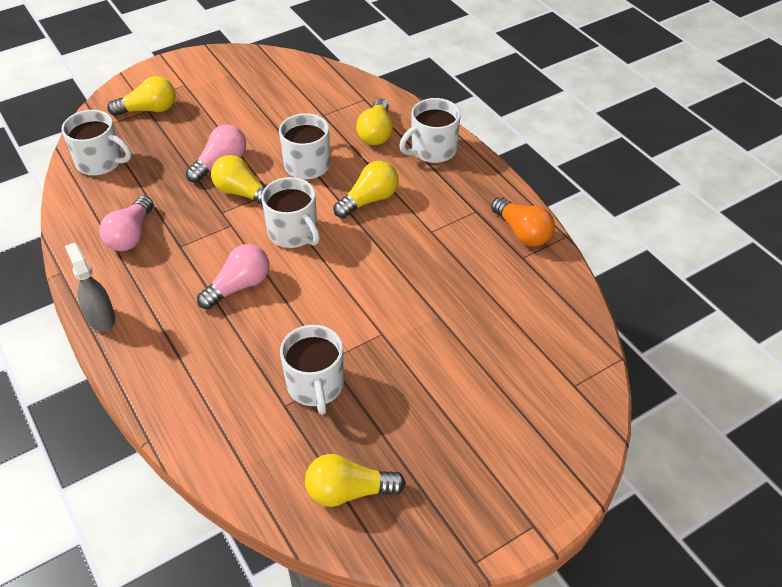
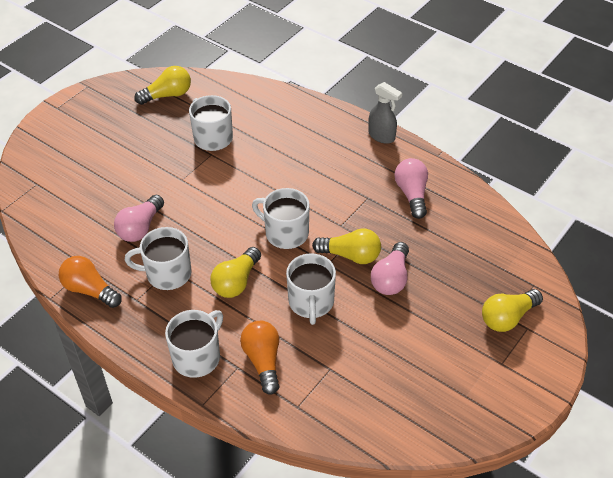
camera: 160 degrees right, 0 degrees up
(100, 162) = (496, 248): white mug -> white mug (167, 274)
(239, 286) = (302, 181): pink light bulb -> pink light bulb (140, 228)
(376, 133) = (263, 361): yellow light bulb -> orange light bulb

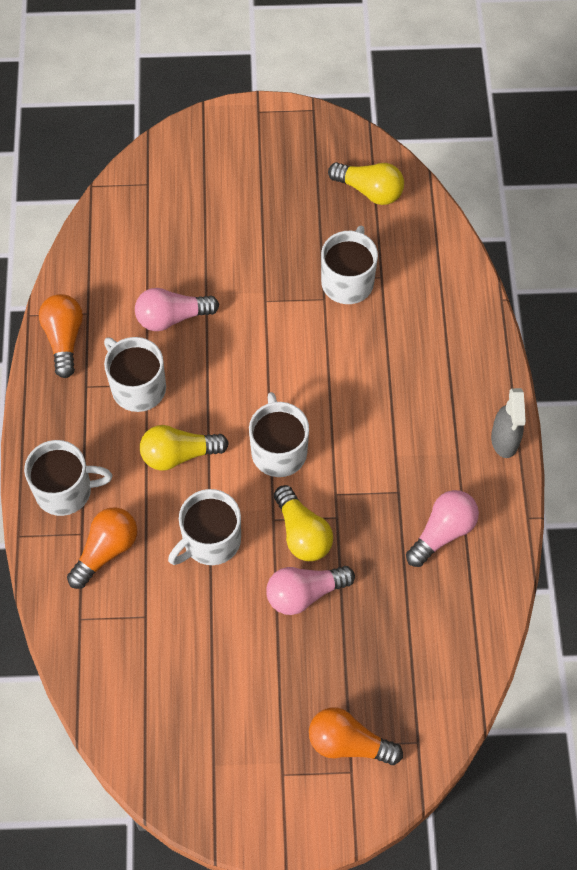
camera: 50 degrees right, 15 degrees up
(507, 318) = (348, 743): yellow light bulb -> orange light bulb

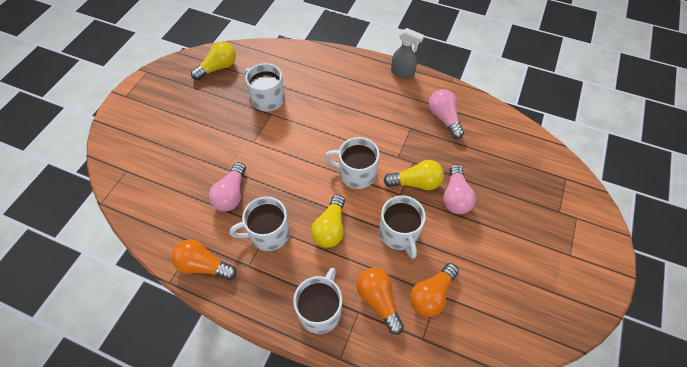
camera: 65 degrees left, 5 degrees down
(348, 743) = (558, 212): orange light bulb -> orange light bulb (431, 295)

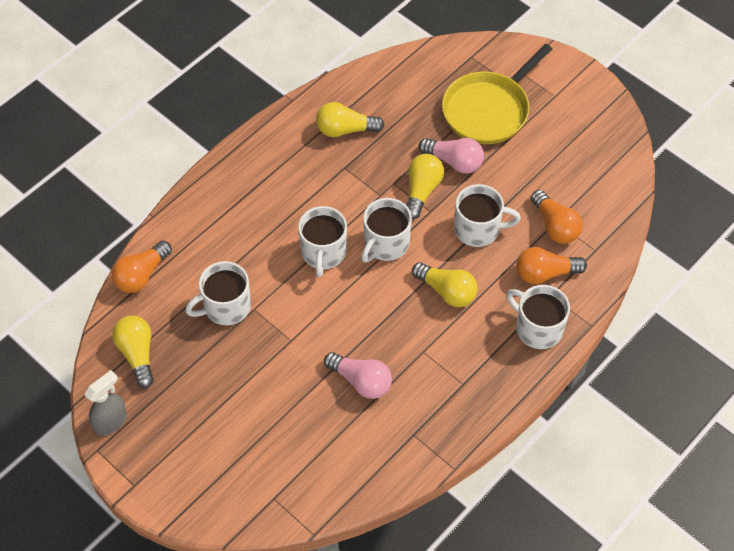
camera: 70 degrees left, 0 degrees up
(204, 265) = (446, 429): orange light bulb -> orange light bulb (141, 275)
(268, 234) = (430, 354): white mug -> white mug (323, 252)
(402, 73) = (254, 144): grey spray bottle -> grey spray bottle (111, 421)
(444, 118) = (345, 129): pink light bulb -> yellow light bulb
(521, 207) = (488, 110): none -> yellow pan

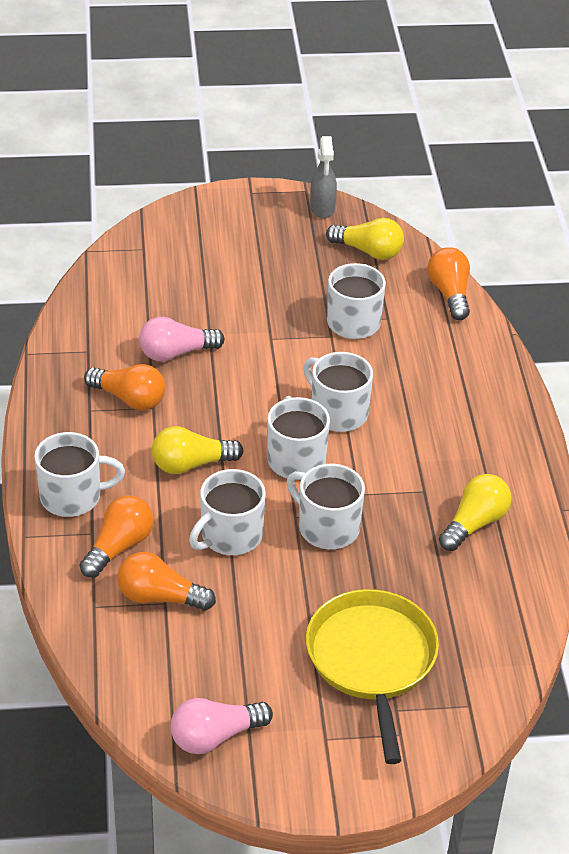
camera: 130 degrees right, 15 degrees down
(422, 191) = (327, 527): yellow light bulb -> white mug
(430, 370) = (129, 399): none -> orange light bulb
(454, 161) = (334, 578): pink light bulb -> pink light bulb (215, 736)

